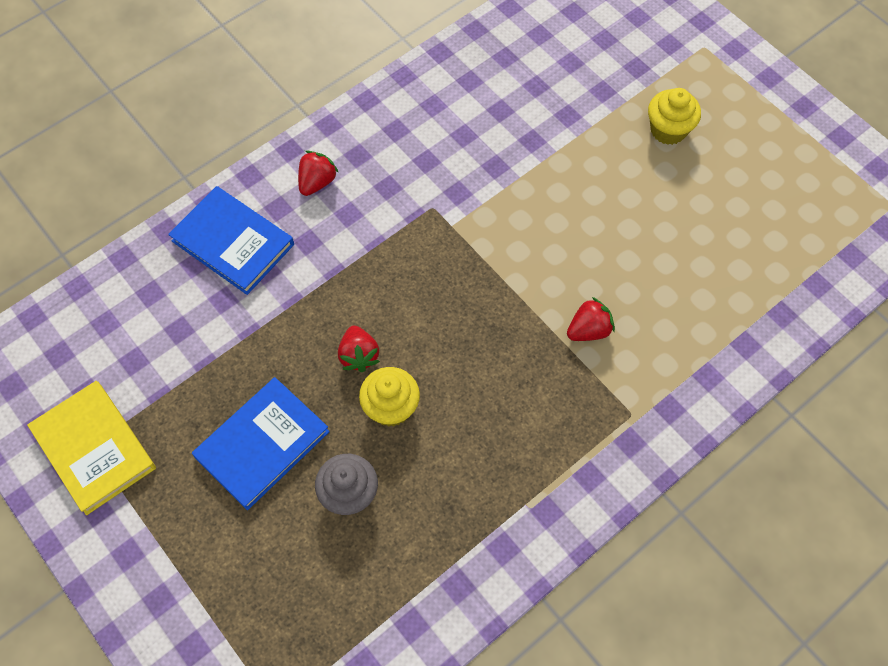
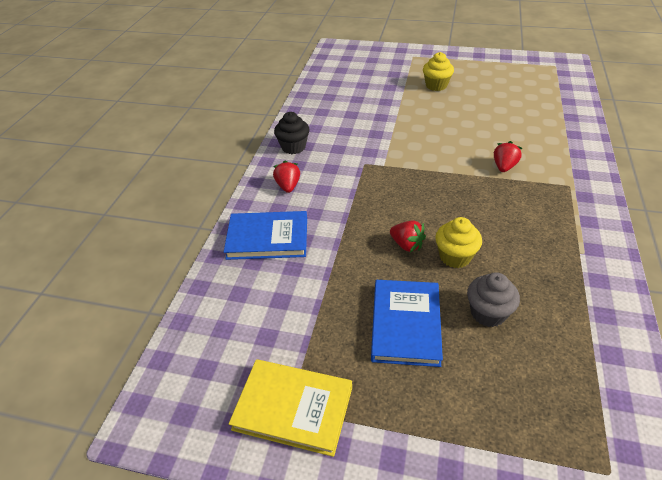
camera: 35 degrees left, 20 degrees down
(378, 122) = (293, 147): none -> black cupcake

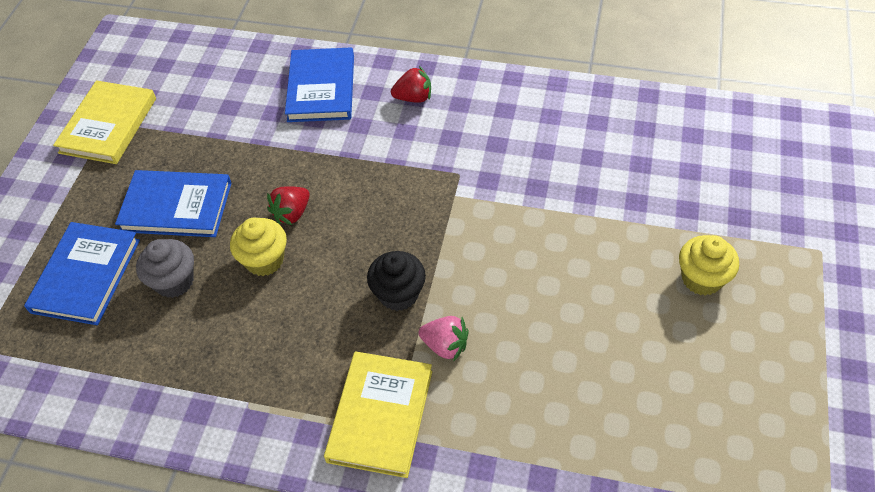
camera: 90 degrees right, 10 degrees up
(293, 147) = (500, 96): black cupcake -> black cupcake (398, 294)
(497, 386) = (86, 276): none -> blue book
(504, 167) = (445, 345): red strawberry -> pink strawberry
(563, 191) = (380, 415): none -> yellow book

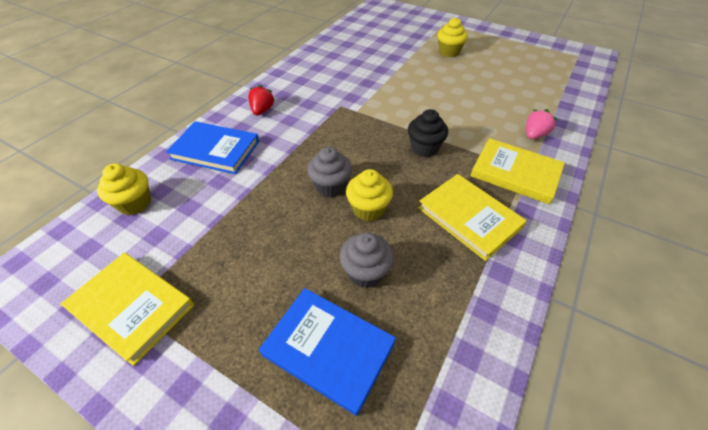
camera: 75 degrees left, 5 degrees down
(176, 206) = (281, 260): blue book -> none
(223, 66) = (135, 203): none -> yellow cupcake
(277, 367) = (469, 217): none -> yellow book
(292, 213) = (330, 186): red strawberry -> grey cupcake
(445, 345) = (468, 137): pink strawberry -> pink strawberry (534, 135)

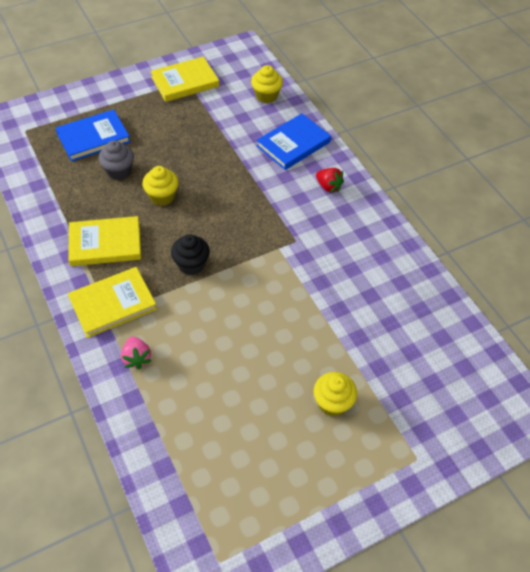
camera: 120 degrees right, 5 degrees up
(330, 186) = (200, 188): grey cupcake -> none

